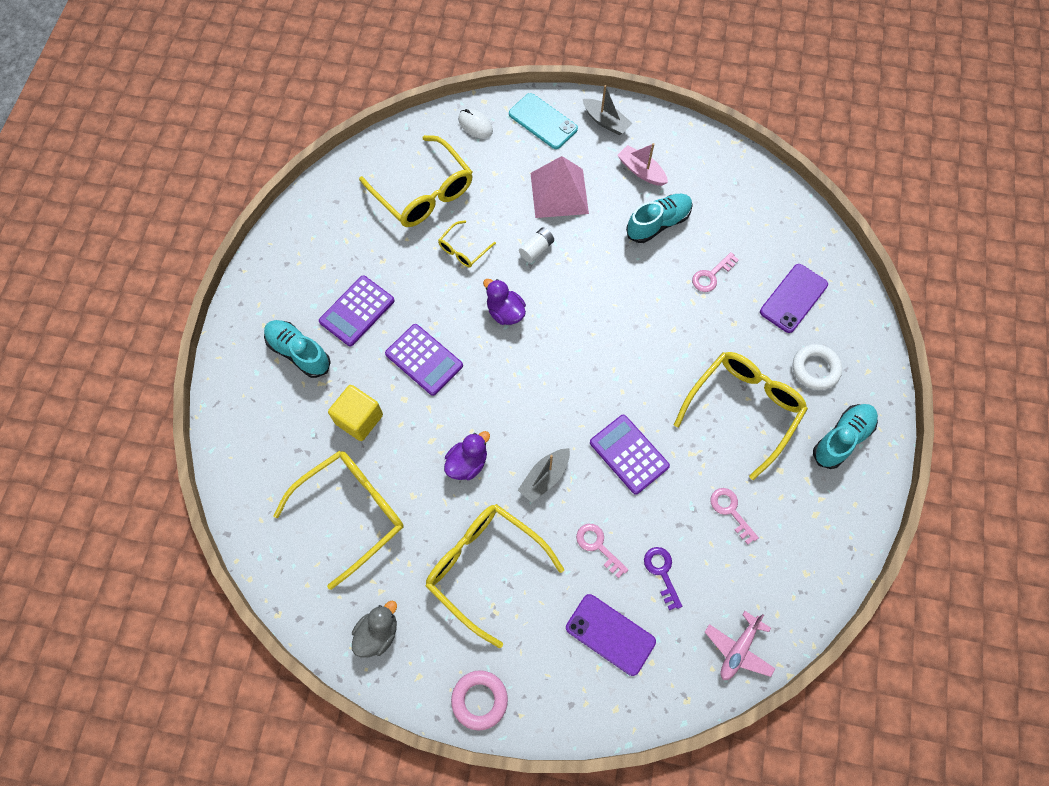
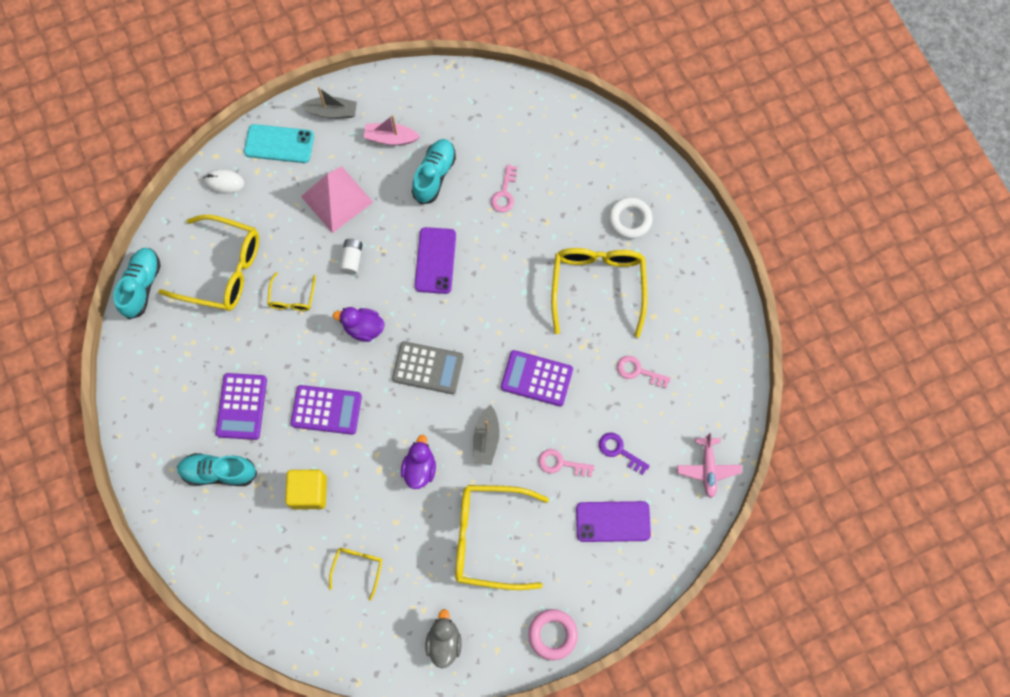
camera: 35 degrees left, 5 degrees up
(352, 513) = (358, 568): yellow glasses -> yellow glasses, size x0.48
(537, 381) = (428, 368): none -> grey calculator
(793, 298) = (578, 172): purple phone -> purple phone (435, 260)
(842, 439) = (682, 262): turquoise shoe -> turquoise shoe (142, 286)

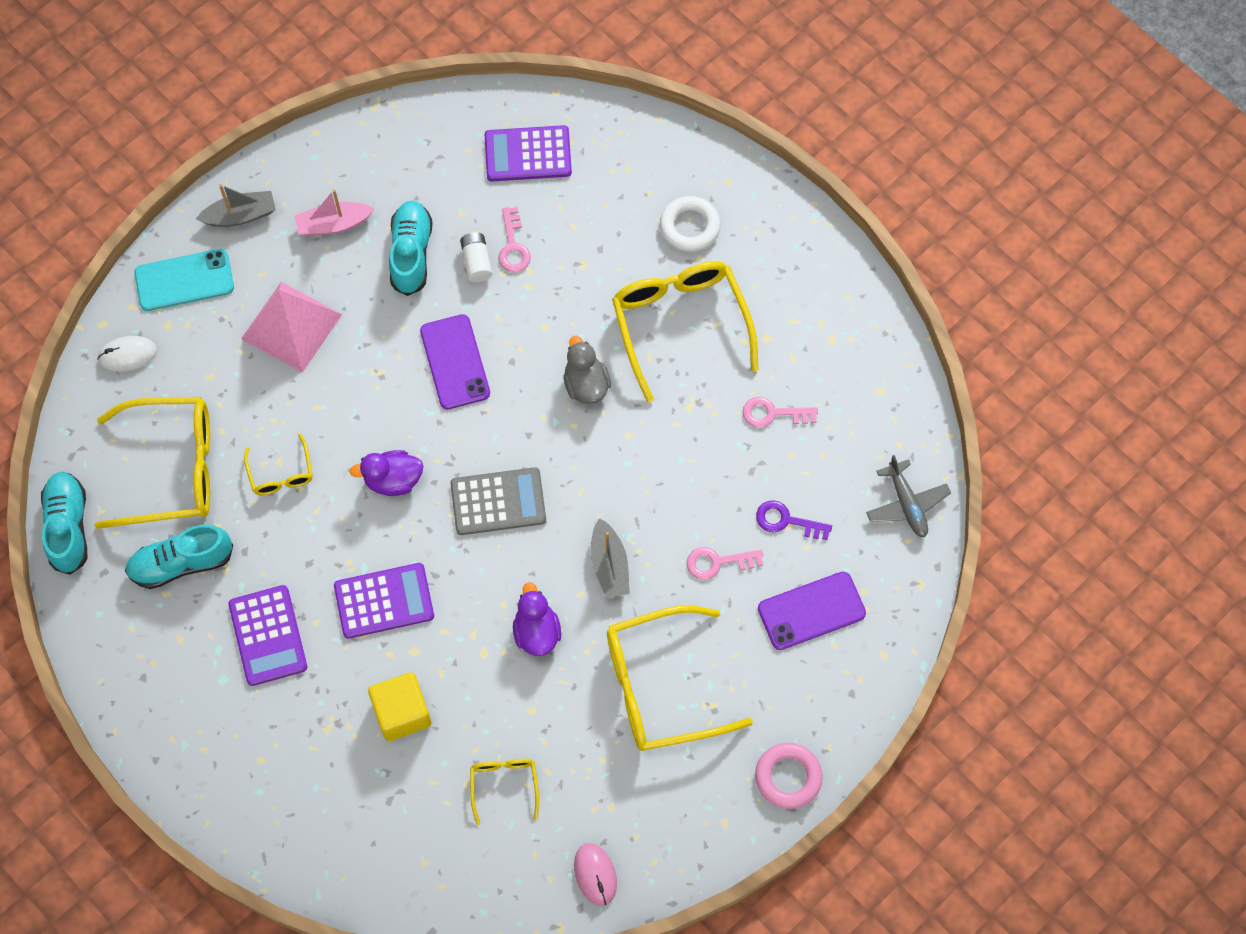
camera: 20 degrees left, 5 degrees down
(219, 472) = (271, 730): turquoise shoe -> turquoise shoe (181, 563)
(352, 259) = (343, 397): white battery -> white battery (477, 262)
(395, 654) = (595, 874): none -> pink mouse
(444, 641) = (652, 836): grey duck -> grey duck (586, 384)
(537, 378) = (645, 466): purple calculator -> purple calculator (528, 154)
(708, 468) = (906, 504): pink plane -> grey plane

